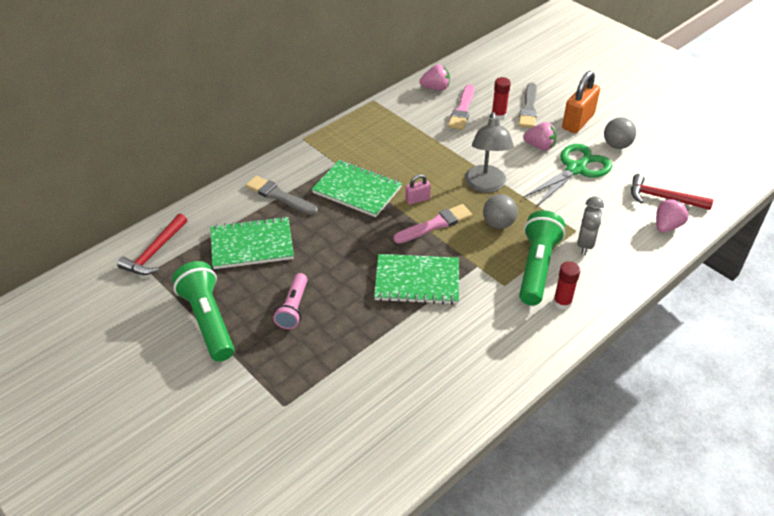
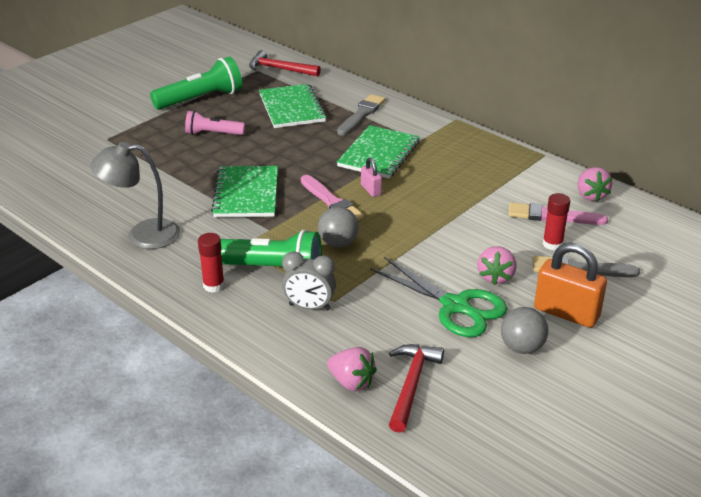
camera: 85 degrees right, 10 degrees down
(485, 185) = (405, 234): grey lamp -> grey lamp (142, 235)

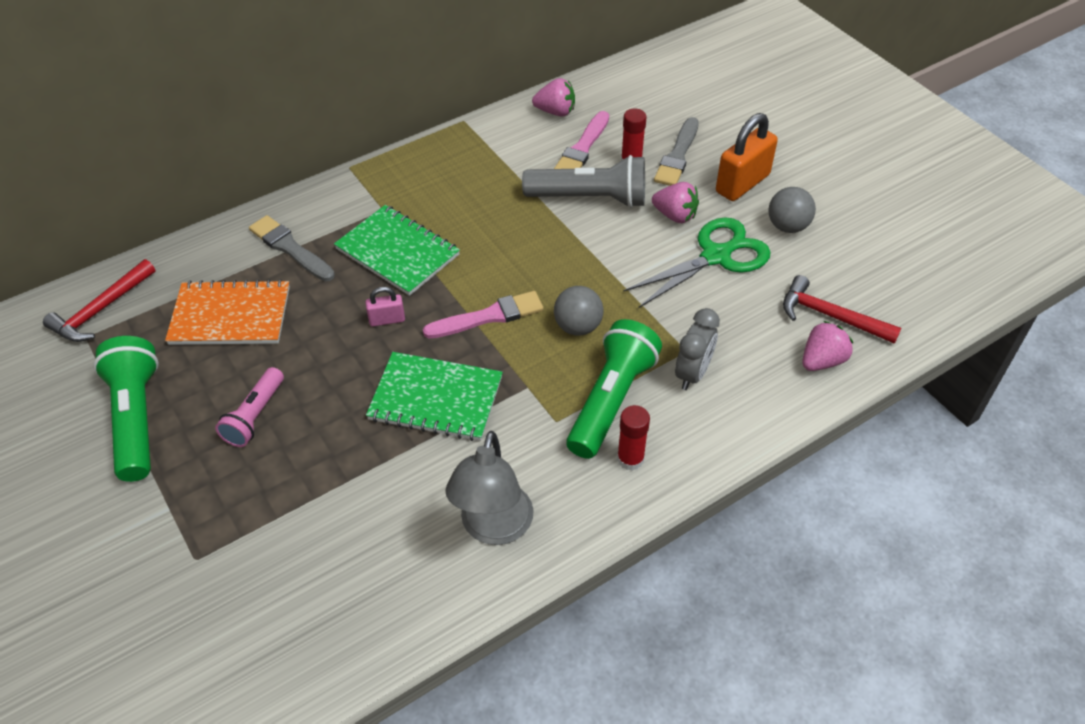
camera: 75 degrees left, 15 degrees up
(291, 108) = (230, 316): green notebook -> orange notebook
(371, 190) = (476, 276): pink padlock -> pink padlock (387, 320)
(489, 229) = (590, 198): none -> grey flashlight

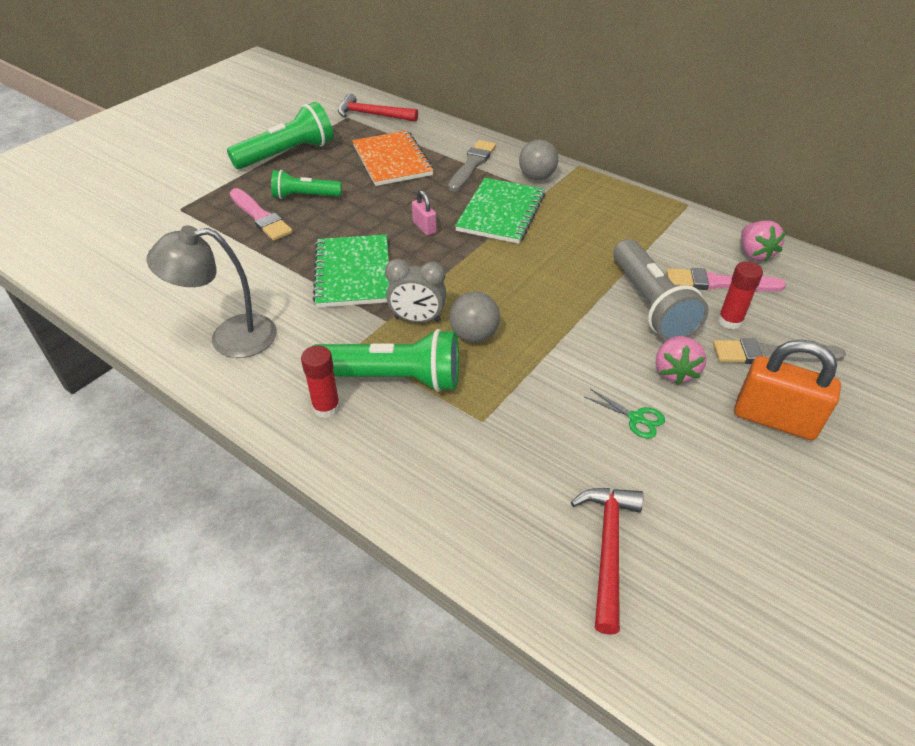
camera: 70 degrees right, 5 degrees down
(255, 416) = (305, 196): pink flashlight -> green flashlight
(488, 316) = (456, 278): pink brush -> pink brush (260, 217)
(692, 373) = (453, 432): grey clock -> grey clock (417, 319)
(715, 256) = (636, 418): green scissors -> green scissors, size x0.43
(787, 226) = (735, 477): grey ball -> grey ball (537, 177)
(822, 361) = (528, 551): pink strawberry -> none

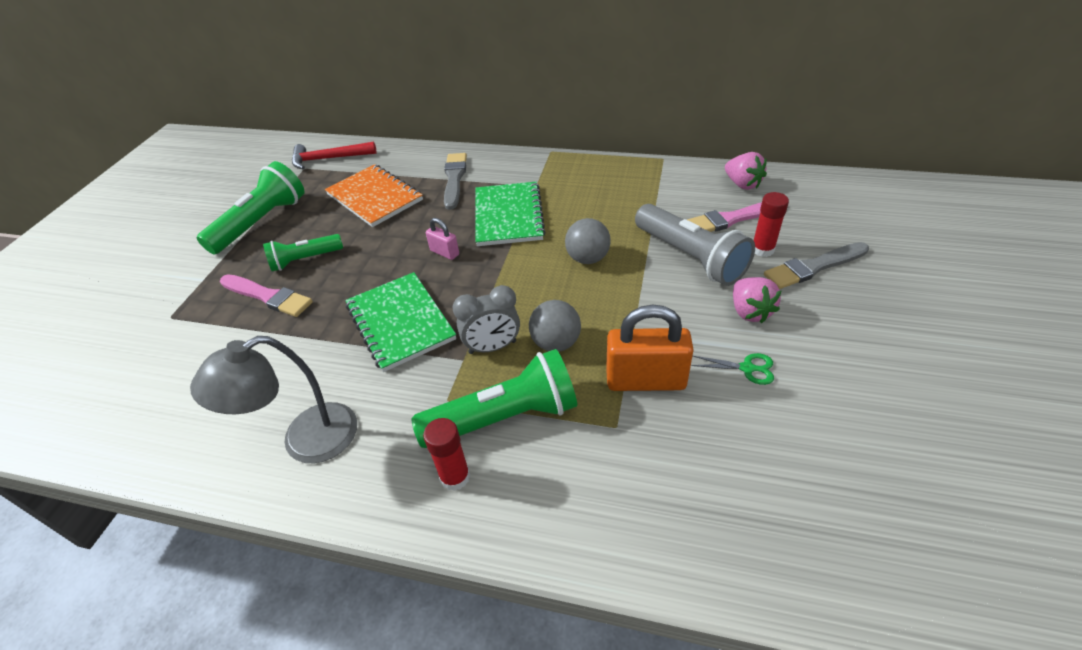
camera: 20 degrees left, 0 degrees up
(537, 177) = (520, 173): grey ball -> grey ball (587, 258)
(608, 548) = (806, 508): red hammer -> none
(774, 419) = (854, 324): orange padlock -> orange padlock (645, 380)

